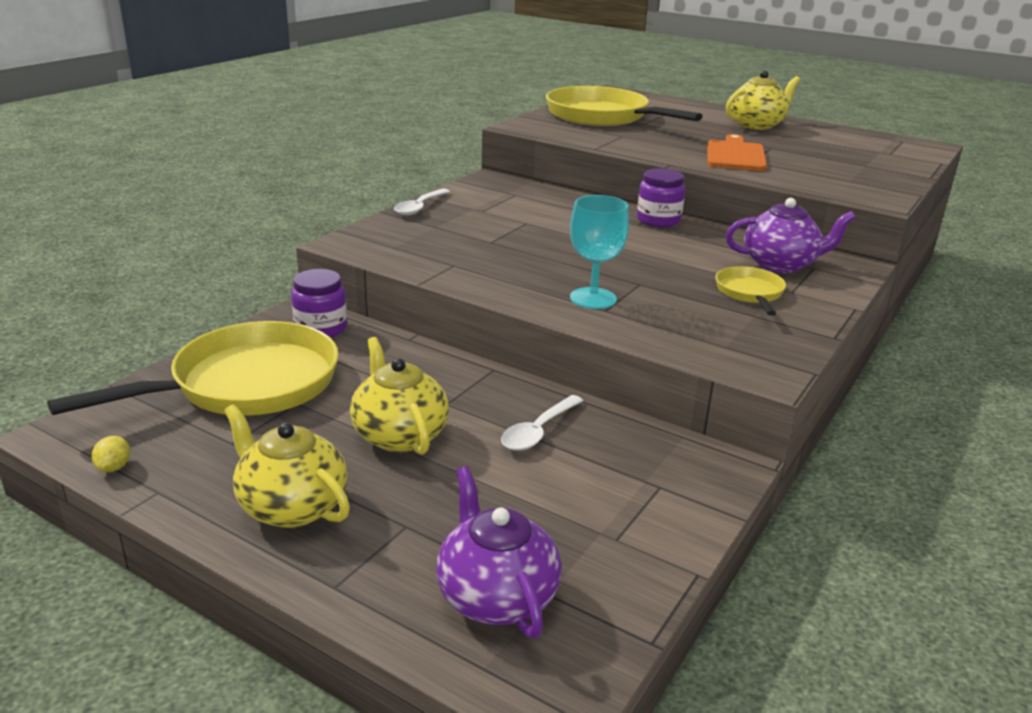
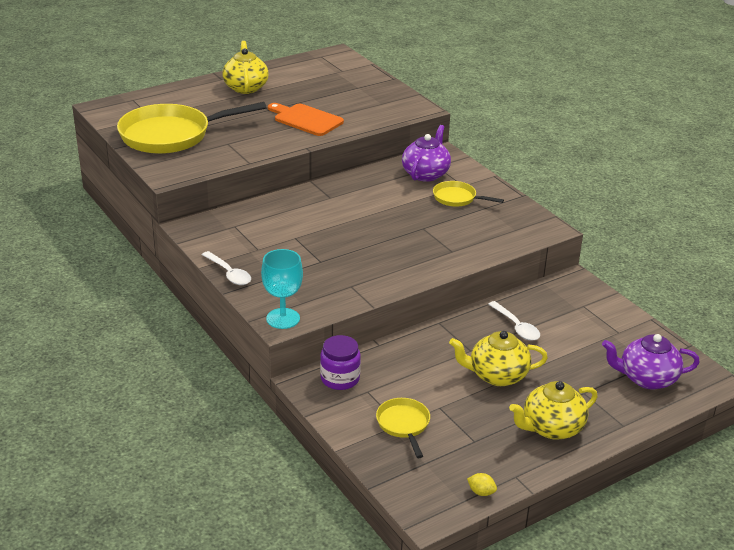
camera: 65 degrees left, 5 degrees up
(246, 384) = (404, 425): yellow pan -> yellow pan, size x0.48
(593, 298) = (434, 250): turquoise goblet -> turquoise goblet (283, 318)
(658, 220) = (328, 188): purple jar -> none

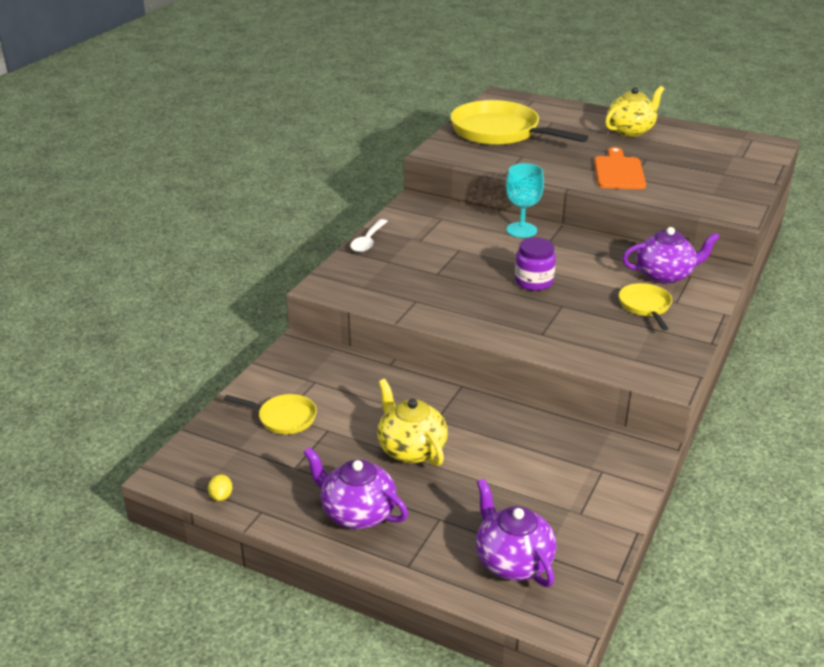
camera: 60 degrees right, 0 degrees up
(283, 318) = (330, 286): turquoise goblet -> turquoise goblet (521, 230)
(340, 379) = (319, 361): purple jar -> purple jar (533, 281)
(404, 425) = (284, 418): yellow pan -> yellow pan turned 60 degrees clockwise
(516, 326) = (508, 436): white spoon -> none
(551, 428) = (357, 513): yellow teapot -> purple teapot

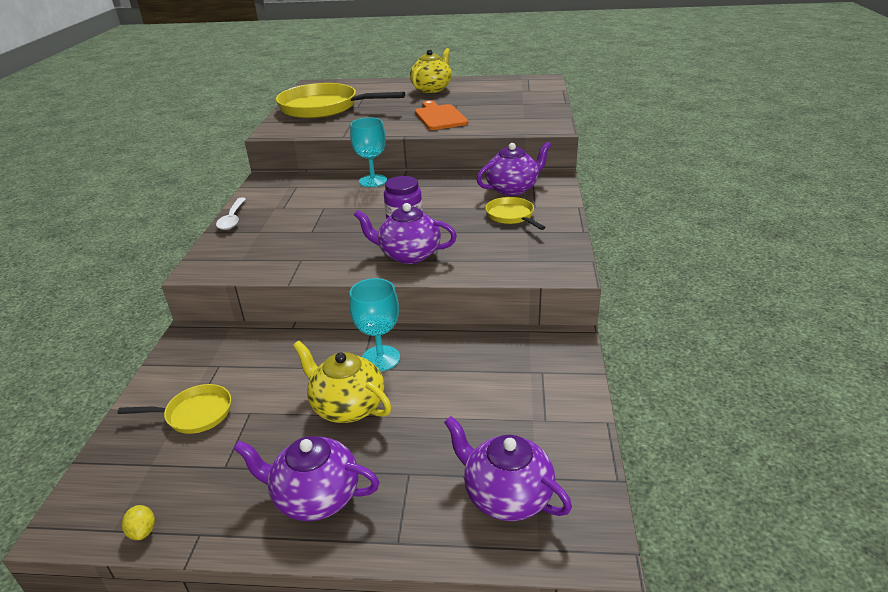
camera: 20 degrees left, 0 degrees up
(458, 415) = (380, 358): none -> turquoise goblet
(519, 322) = (408, 255): none -> purple teapot

